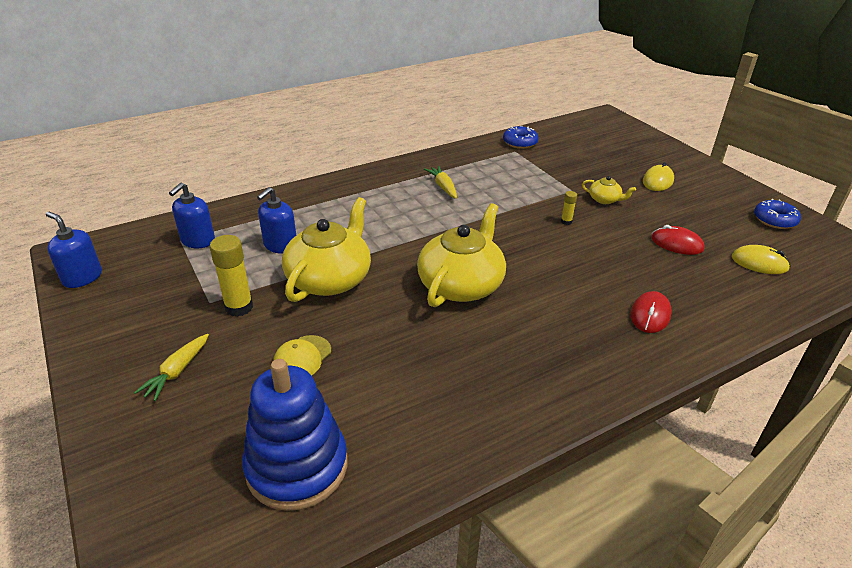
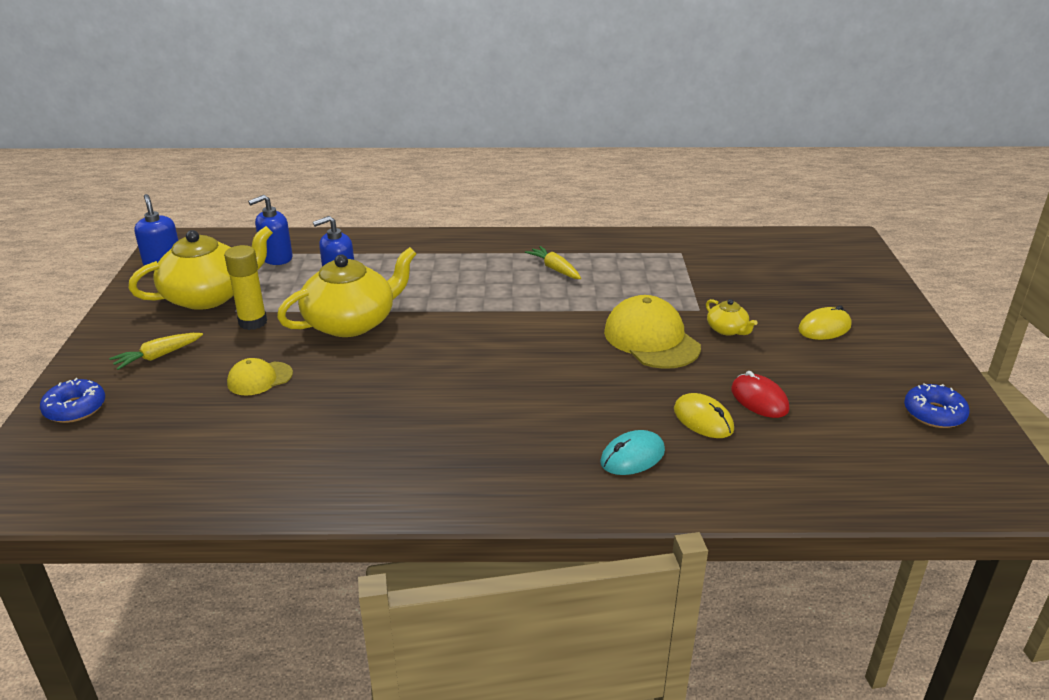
camera: 30 degrees right, 5 degrees down
(297, 466) = (170, 457): blue stacking toy -> none
(443, 187) = (555, 269): yellow carrot -> yellow carrot turned 45 degrees counterclockwise
(461, 285) = (466, 365): yellow teapot -> yellow teapot (208, 296)
(520, 142) = (698, 244): blue donut -> blue donut (75, 408)
(566, 221) = (651, 339): yellow glue stick -> yellow cap
(650, 315) = (632, 456): red mouse -> turquoise mouse
(759, 263) = (843, 451): yellow mouse -> yellow mouse (703, 419)

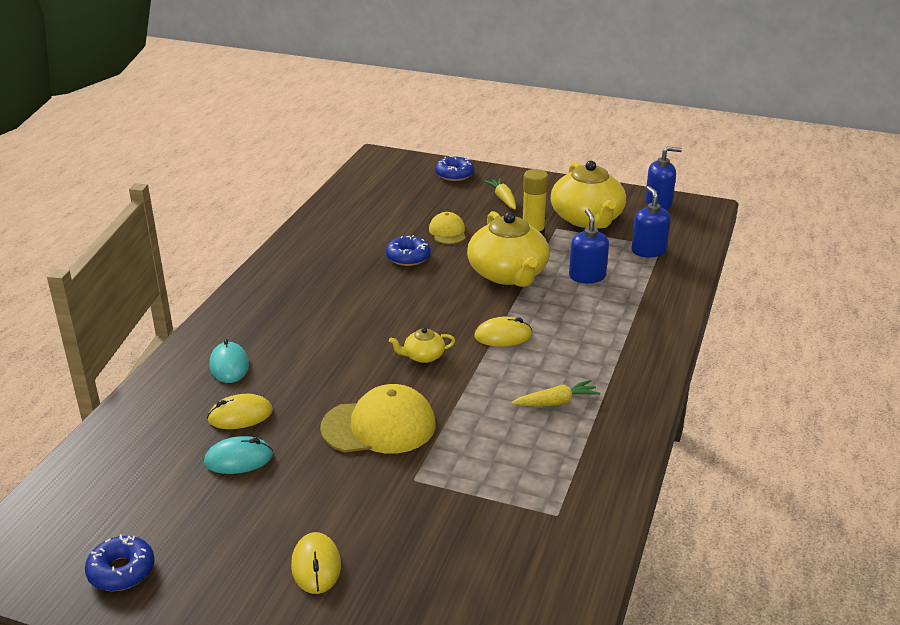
camera: 110 degrees right, 0 degrees up
(334, 393) = (408, 257): none -> blue donut
(471, 306) = (503, 336): none -> yellow mouse
(727, 330) = (362, 485): yellow teapot -> yellow teapot (423, 356)
(759, 399) = (238, 459): red mouse -> turquoise mouse

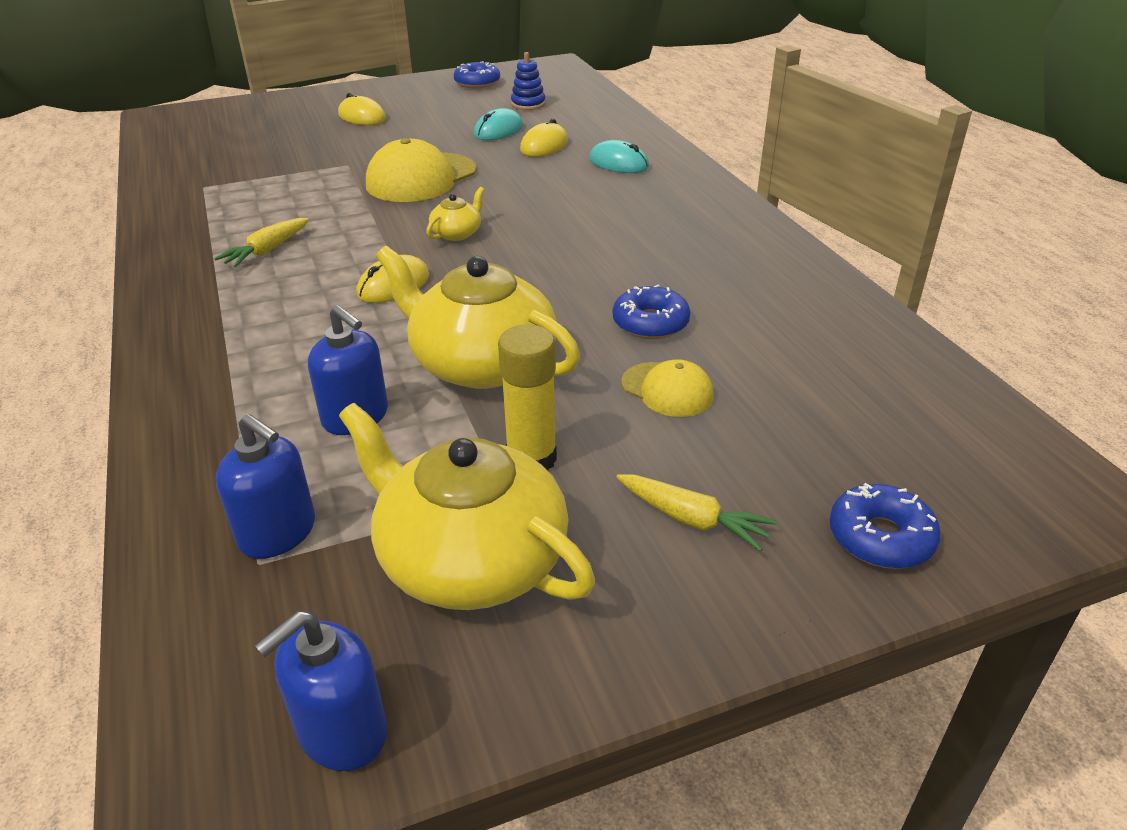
camera: 140 degrees right, 5 degrees up
(150, 489) = (528, 104): none -> blue stacking toy

